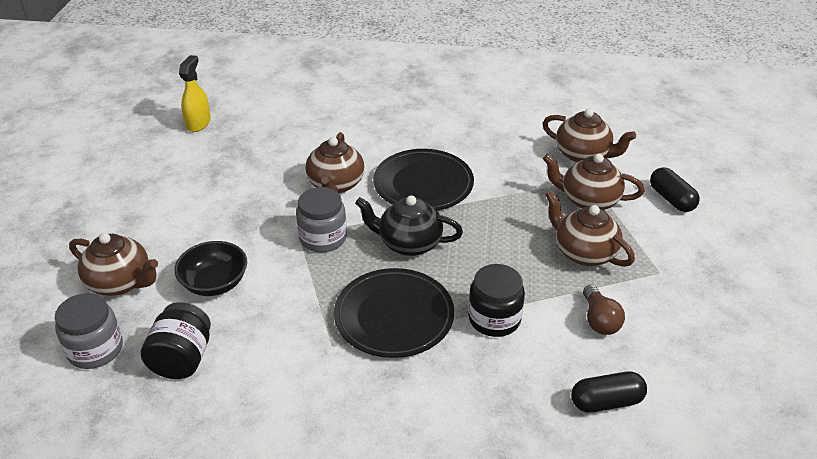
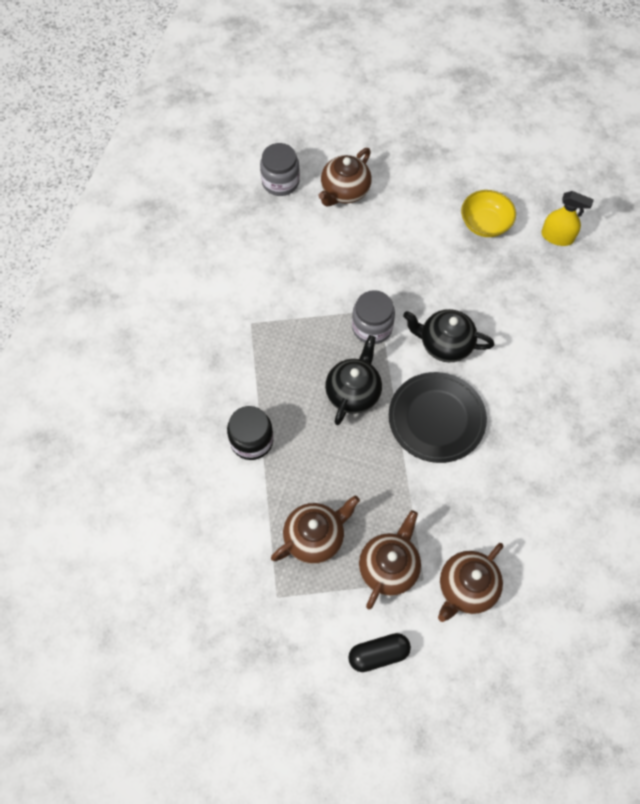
camera: 100 degrees right, 25 degrees up
(179, 168) = (485, 224): none -> yellow bowl
(182, 359) = (260, 231): black jar -> none
(215, 283) = (332, 250): black bowl -> none
(335, 185) = (445, 344): brown teapot -> black teapot
(394, 316) = (271, 368): black plate -> none
(599, 320) = (232, 522): brown light bulb -> none
(606, 402) = (151, 499): black capsule -> none

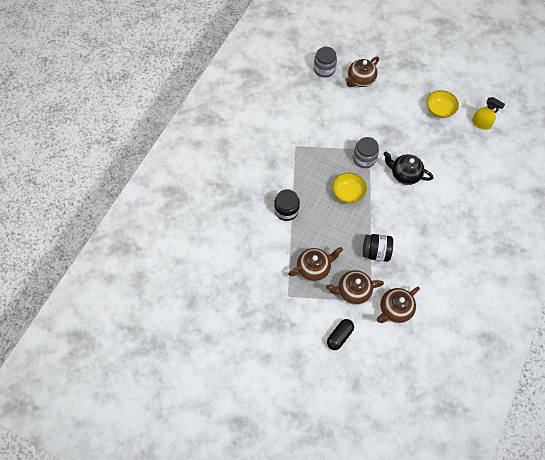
camera: 10 degrees right, 0 degrees up
(353, 392) = (348, 193): black teapot -> yellow bowl
(378, 654) = (339, 336): black capsule -> black capsule turned 45 degrees counterclockwise
(389, 567) = (353, 291): brown teapot -> brown teapot turned 135 degrees counterclockwise
(417, 490) = (375, 252): none -> black jar
(436, 419) = (393, 215): black plate -> none

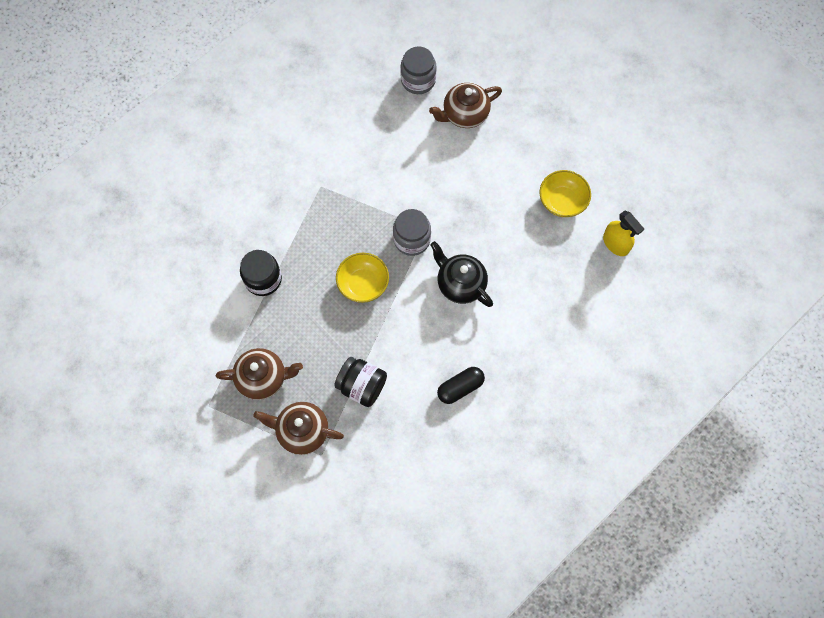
camera: 20 degrees right, 5 degrees up
(339, 336) = (253, 489): black capsule -> black capsule (460, 388)
(394, 309) = (349, 479): brown teapot -> none

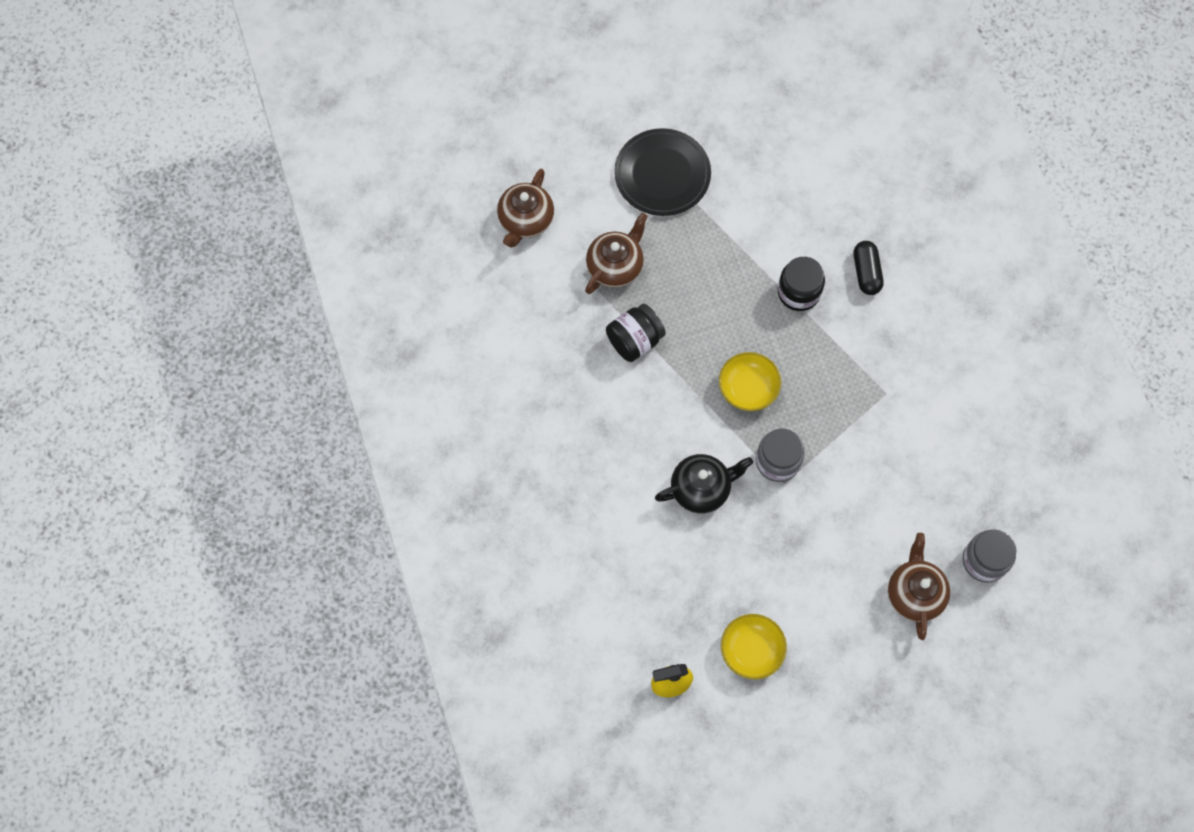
camera: 115 degrees right, 0 degrees up
(199, 430) = (662, 174): none -> black plate
(263, 378) = (688, 251): brown teapot -> brown teapot (525, 220)
(460, 388) = (586, 435): black capsule -> black capsule (866, 272)

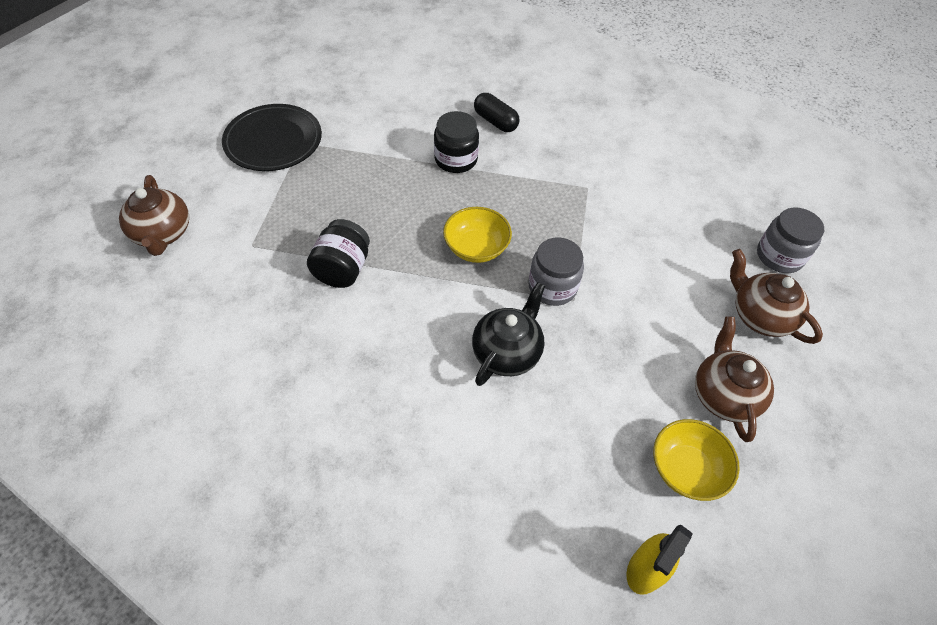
camera: 40 degrees left, 15 degrees down
(615, 266) = (279, 223): brown teapot -> brown teapot (723, 395)

